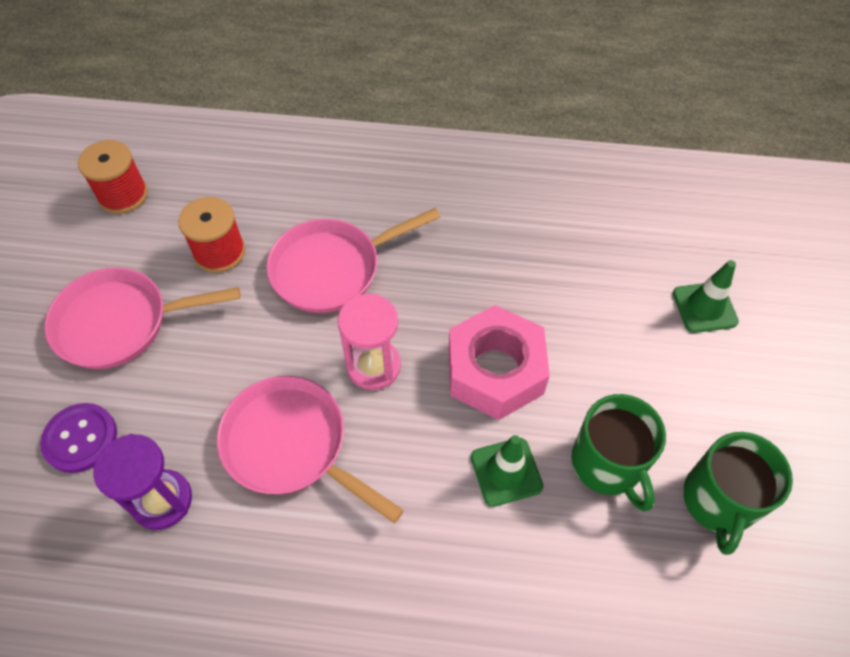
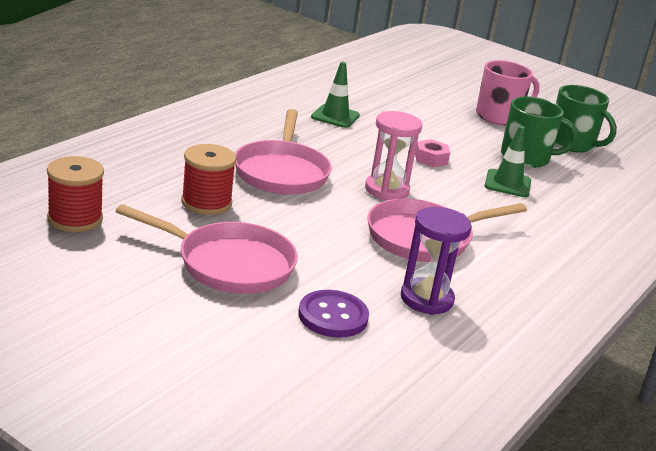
camera: 65 degrees left, 30 degrees down
(121, 323) = (229, 264): pink pan -> pink pan turned 90 degrees counterclockwise
(495, 371) = (431, 159): pink nut -> pink nut, size x0.45
(704, 307) = (445, 95): green traffic cone -> green traffic cone (335, 116)
(708, 387) = (499, 116): none -> pink mug

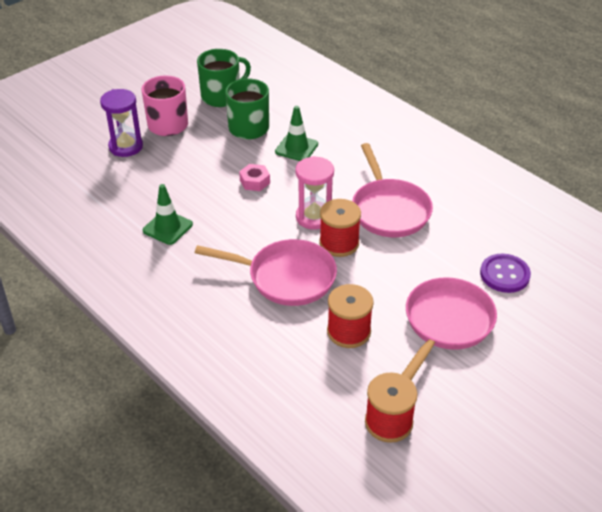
camera: 75 degrees left, 15 degrees up
(348, 203) = (339, 243): none -> red spool
(426, 299) = (473, 224): purple hourglass -> purple hourglass (126, 146)

